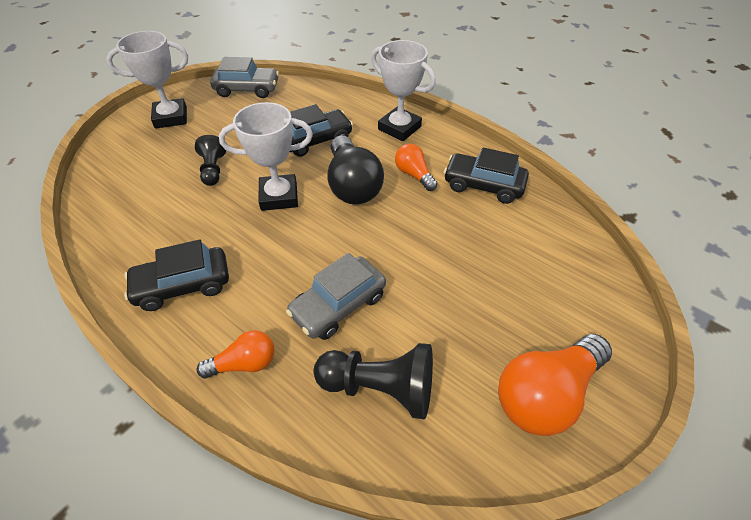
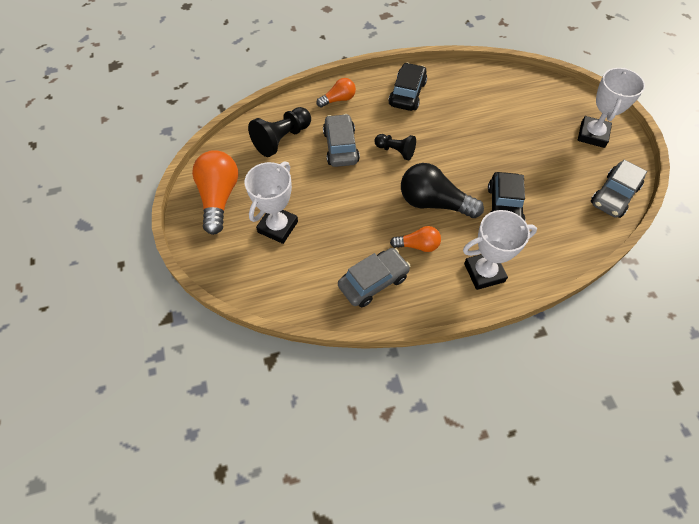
camera: 125 degrees right, 10 degrees up
(213, 170) = (505, 137): black pawn -> black pawn (395, 151)
(244, 363) = (338, 99): orange light bulb -> orange light bulb turned 135 degrees counterclockwise
(279, 196) = (451, 159): white trophy -> white trophy (278, 227)
(483, 185) = (373, 281): black car -> grey car

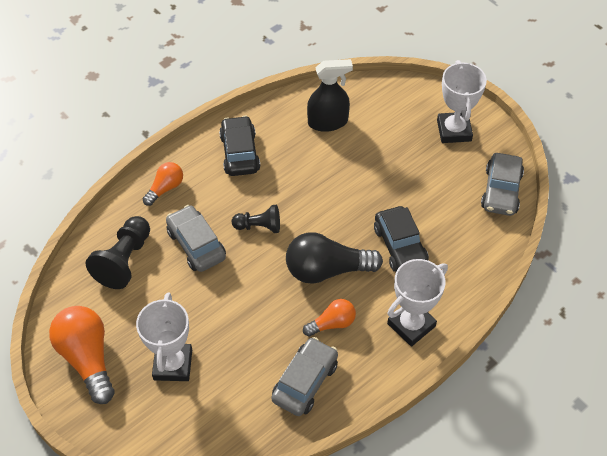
camera: 25 degrees left, 5 degrees down
(488, 94) = (328, 122): none -> black spray bottle

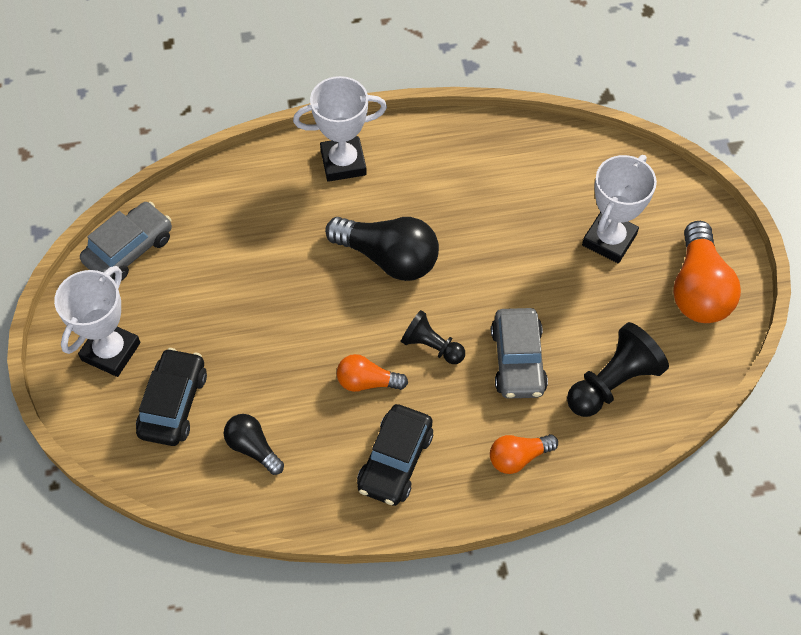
camera: 150 degrees left, 5 degrees up
(305, 382) = (484, 162): grey car -> none
(328, 122) = (253, 448): black spray bottle -> black light bulb
(332, 323) = (421, 201): orange light bulb -> orange light bulb (367, 382)
(400, 246) = (291, 244): black car -> black car (173, 404)

